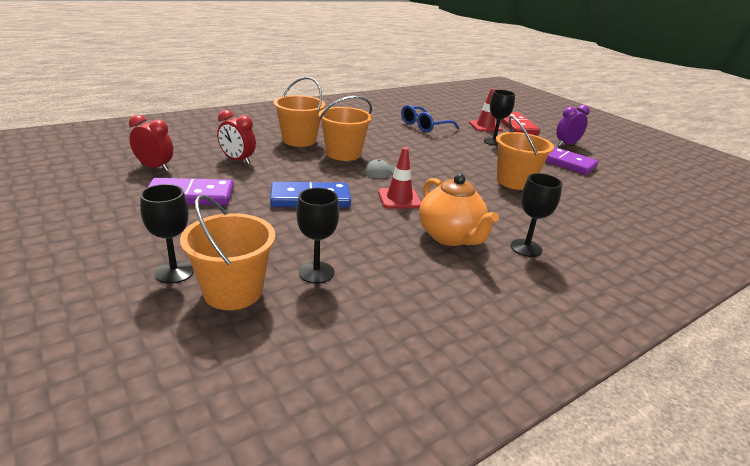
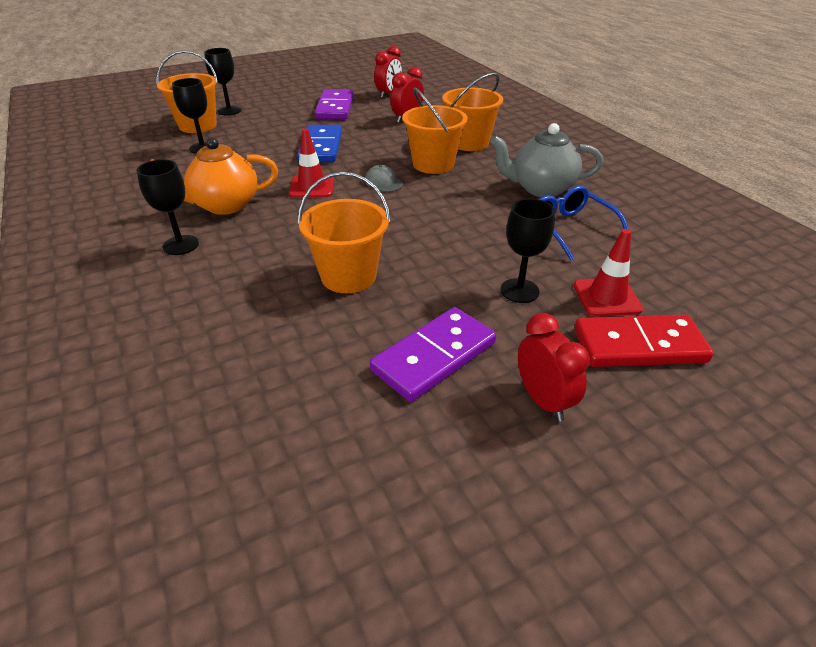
camera: 100 degrees right, 10 degrees up
(375, 127) = (541, 188): none -> grey teapot
(566, 144) = (543, 400): purple clock -> red clock

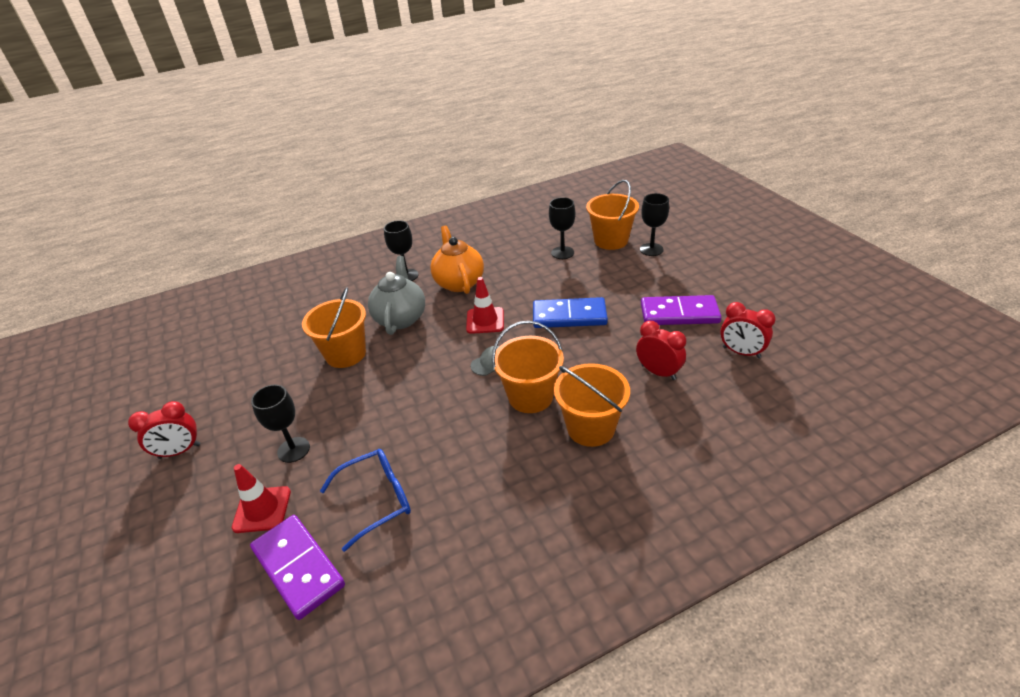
camera: 95 degrees right, 0 degrees up
(434, 356) = (244, 399): purple domino -> purple domino (298, 567)
(541, 188) = (467, 487): grey teapot -> grey teapot (401, 318)
(639, 345) = (198, 519): red domino -> none

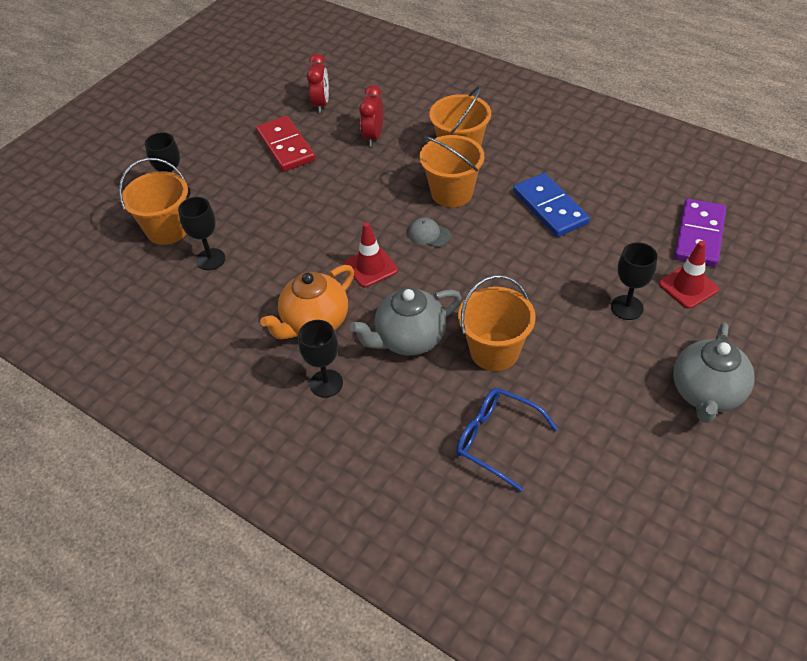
camera: 120 degrees left, 10 degrees up
(179, 451) = (706, 393): red clock -> grey teapot
(377, 499) = (617, 227): blue glasses -> blue glasses (496, 439)
(569, 316) = (328, 211): blue domino -> blue domino (550, 207)
(679, 314) = (286, 146): purple domino -> red domino

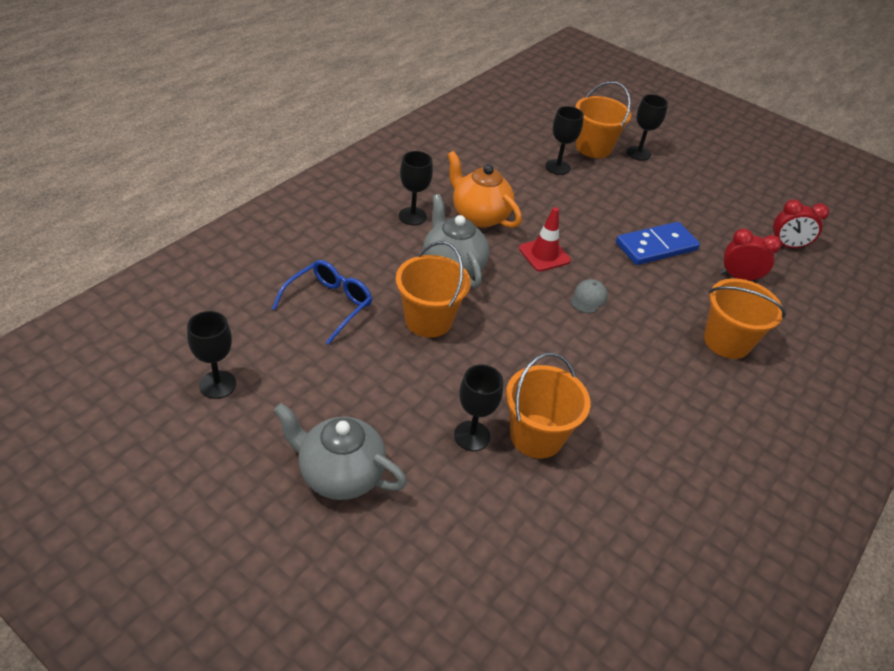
camera: 85 degrees right, 5 degrees down
(286, 146) = (712, 217): red domino -> none
(452, 193) = (653, 324): orange bucket -> orange bucket (536, 436)
(550, 207) = (634, 402): blue domino -> blue domino (656, 247)
(644, 517) = (217, 384): none -> black goblet
(688, 286) = (498, 504): red traffic cone -> none
(699, 235) = (588, 544): purple domino -> none

